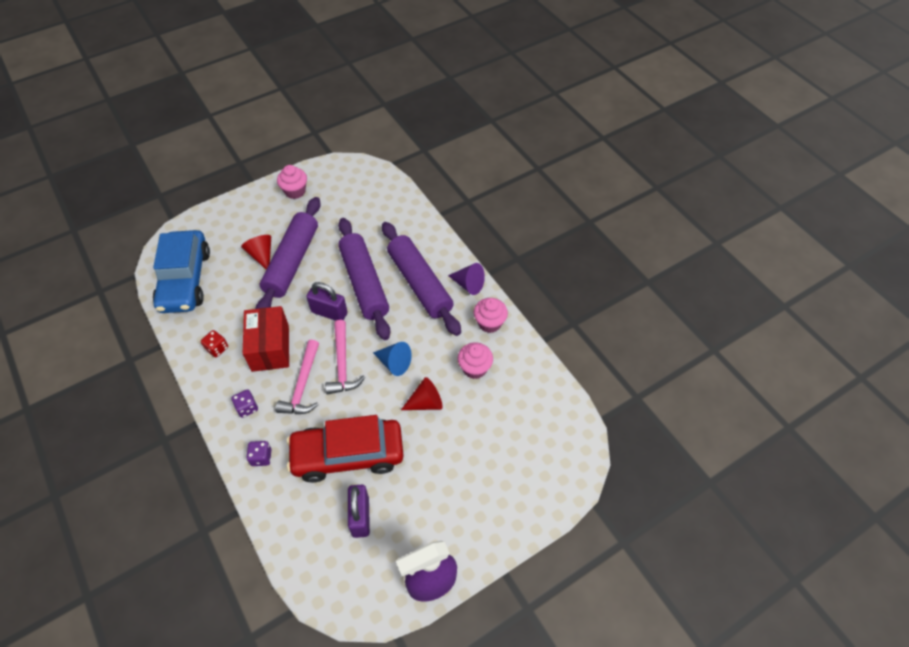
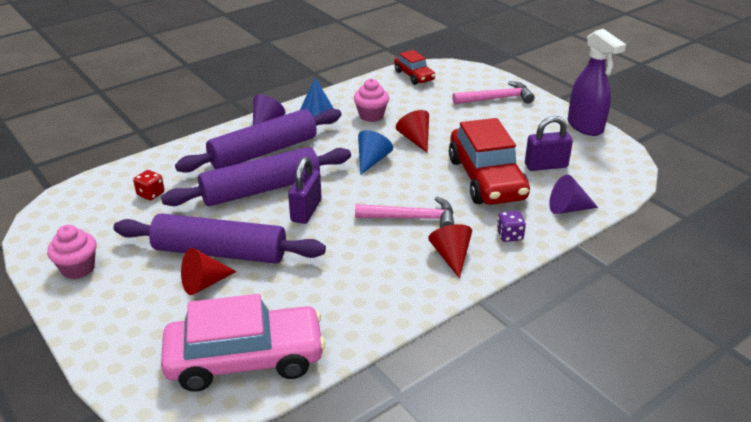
camera: 95 degrees left, 20 degrees down
(185, 280) = (245, 359): blue car -> pink car
(217, 348) = (369, 298): red dice -> red dice (151, 194)
(247, 408) = (451, 256): purple dice -> red cone
(270, 348) = (363, 251): red box -> none
(287, 518) = (568, 208): none -> purple cone
(342, 364) = (378, 193): pink hammer -> pink hammer (496, 99)
(489, 323) = (316, 110): pink cupcake -> blue cone
(560, 417) = (414, 76): none -> red car

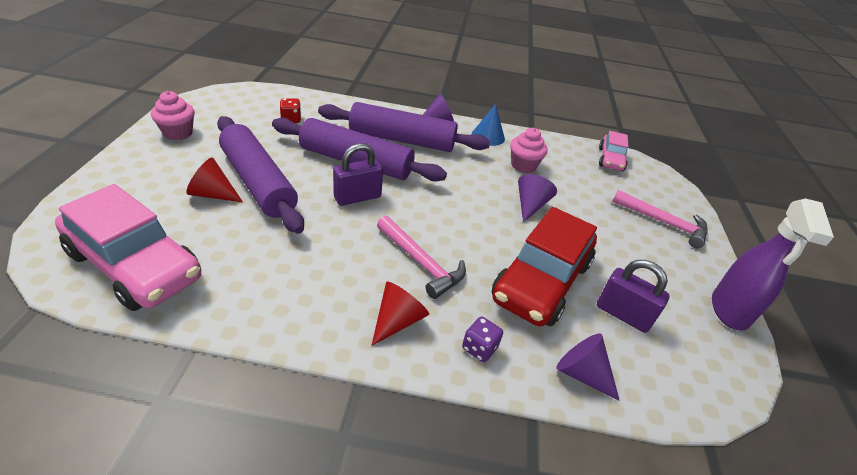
camera: 40 degrees right, 5 degrees up
(372, 160) = (467, 197): blue cone -> none
(414, 76) = (610, 159): red car -> pink car
(415, 139) = (530, 205): red cone -> purple cone

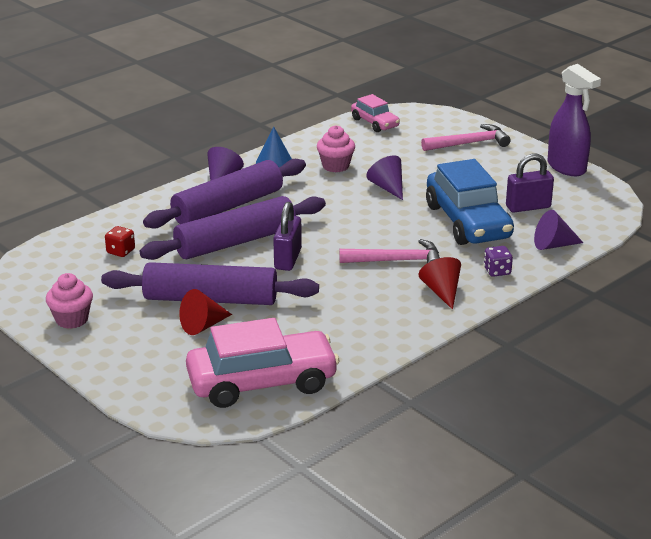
camera: 45 degrees left, 10 degrees down
(541, 281) = (468, 222): red car -> blue car

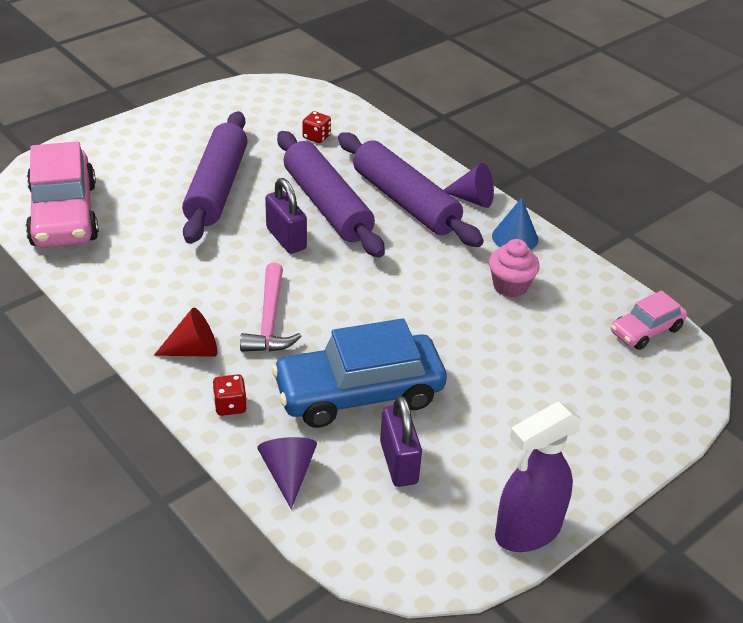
camera: 90 degrees right, 10 degrees up
(72, 319) = (201, 115): pink cupcake -> none
(203, 325) = (171, 183): red cone -> none
(287, 259) = (286, 239): purple padlock -> purple padlock turned 45 degrees clockwise
(387, 187) = (454, 327): purple cone -> none
(469, 143) = (597, 423): pink hammer -> none
(497, 271) = (230, 405): purple dice -> red dice

